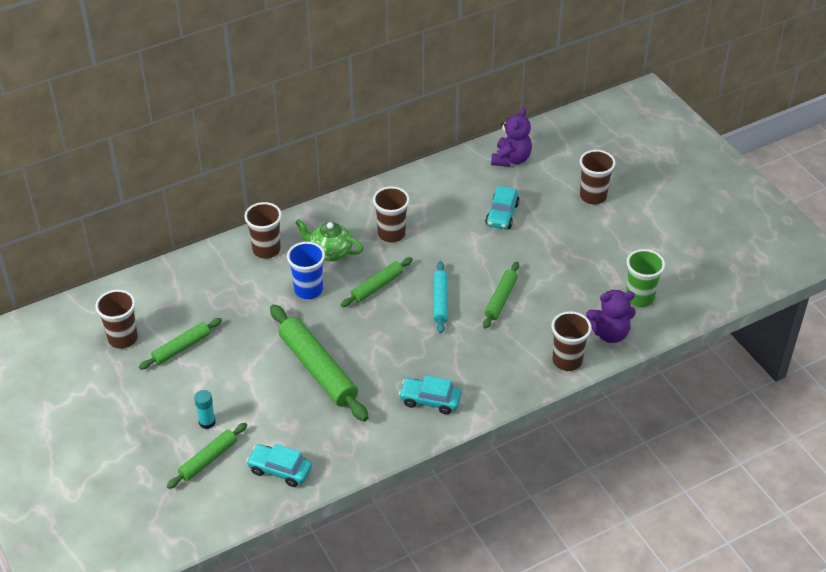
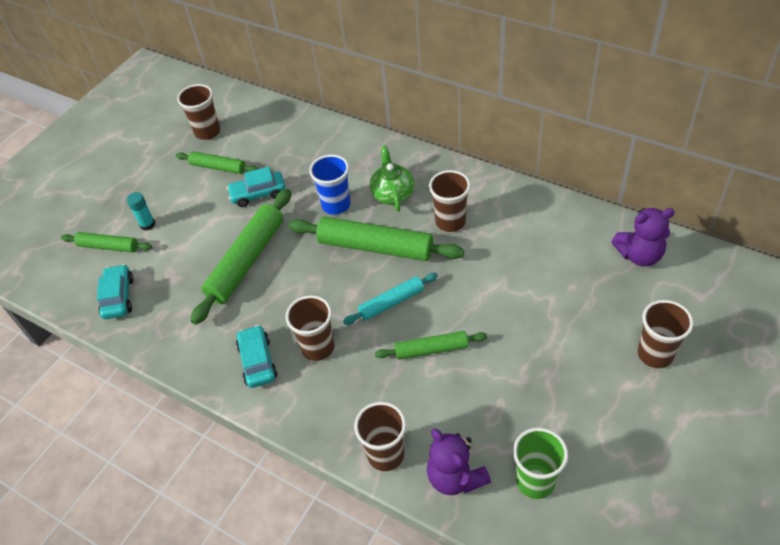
camera: 65 degrees right, 5 degrees up
(266, 250) = (362, 155): brown cup -> brown cup (318, 347)
(377, 286) = (375, 247): green rolling pin -> green rolling pin, size x1.77
(502, 214) = (552, 289): turquoise car -> turquoise car (258, 194)

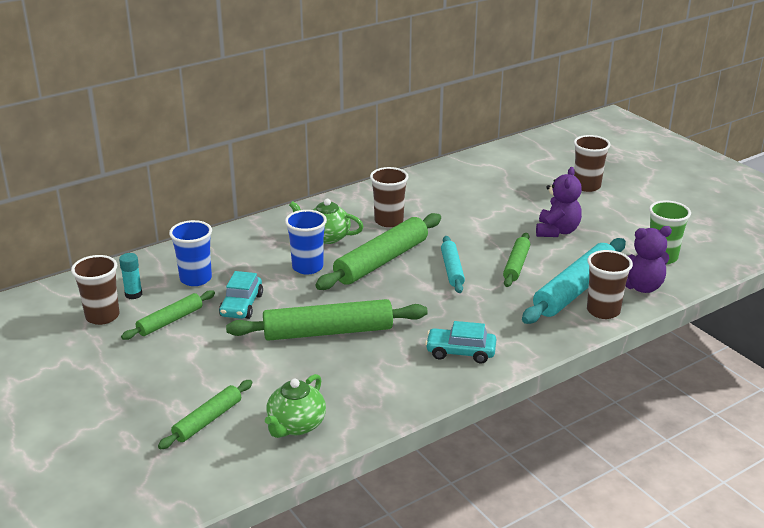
camera: 70 degrees left, 20 degrees down
(118, 297) = (296, 425): turquoise car -> green teapot
(147, 224) = (204, 385): turquoise glue stick -> turquoise glue stick (133, 294)
(247, 261) = (328, 331): green rolling pin -> green rolling pin turned 60 degrees counterclockwise
(281, 151) = (195, 279): none -> blue cup
(318, 347) = (470, 317): brown cup -> none
(412, 417) = (575, 290): none -> turquoise rolling pin
(639, 255) = (497, 164): purple teddy bear -> purple teddy bear (557, 231)

